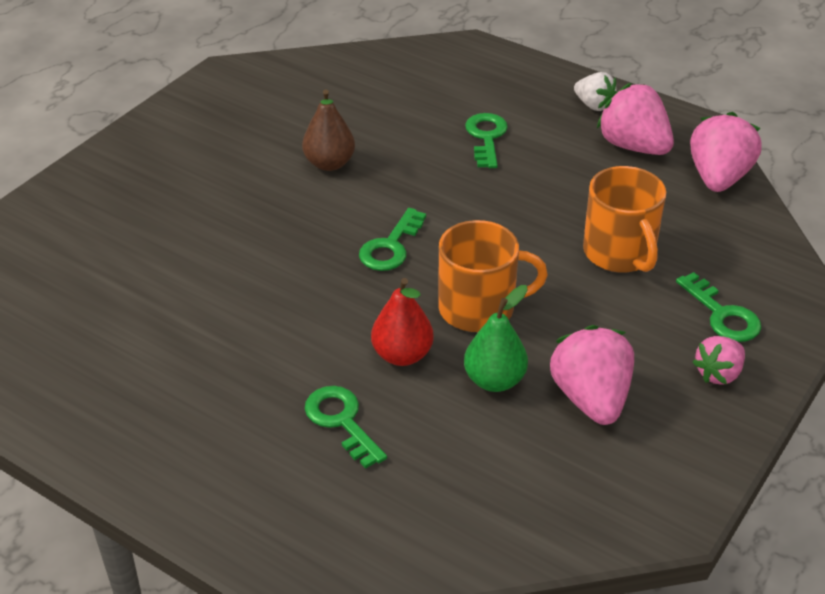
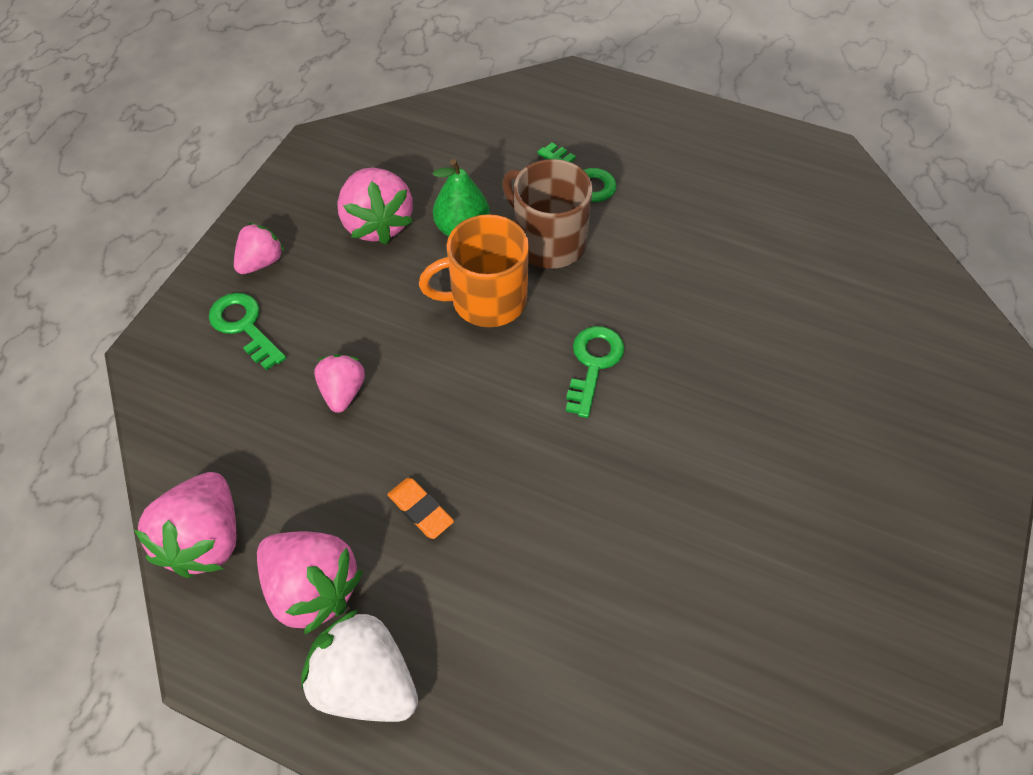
camera: 170 degrees right, 15 degrees up
(329, 163) = (708, 487): brown pear -> none
(402, 355) = (548, 242): red pear -> brown mug
(486, 137) = (517, 575): green key -> none
(553, 175) = (420, 510): none -> orange eraser
(594, 105) = (365, 682): white strawberry -> white strawberry, size x1.68
(619, 253) = (343, 392): orange mug -> pink strawberry

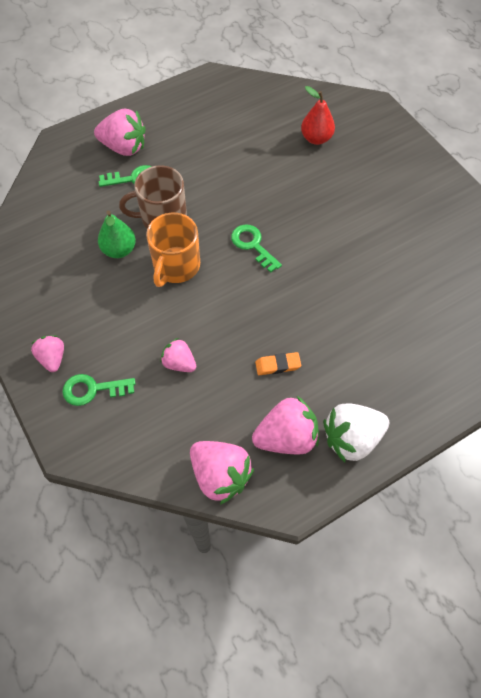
camera: 55 degrees left, 5 degrees up
(377, 224) = (78, 286): pink strawberry -> pink strawberry (124, 147)
(854, 330) = (316, 138): none -> red pear

